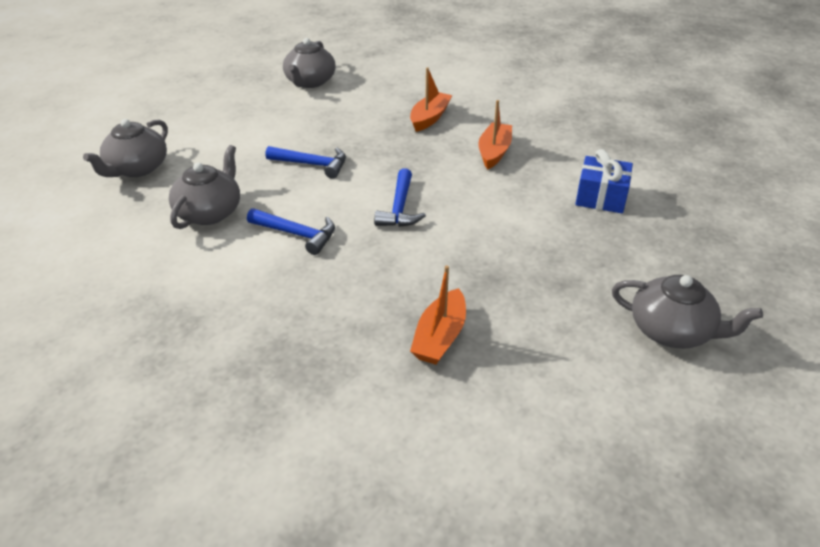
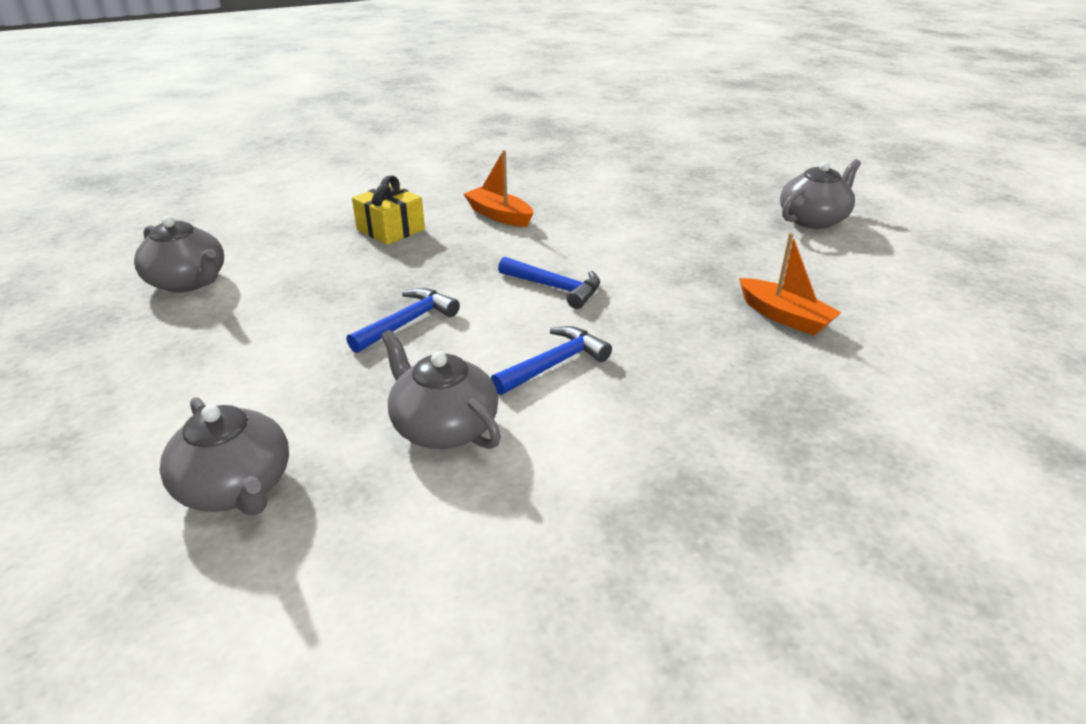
camera: 65 degrees left, 5 degrees down
(429, 118) = (391, 229): orange boat -> yellow gift
(601, 197) = (620, 193): blue gift -> none

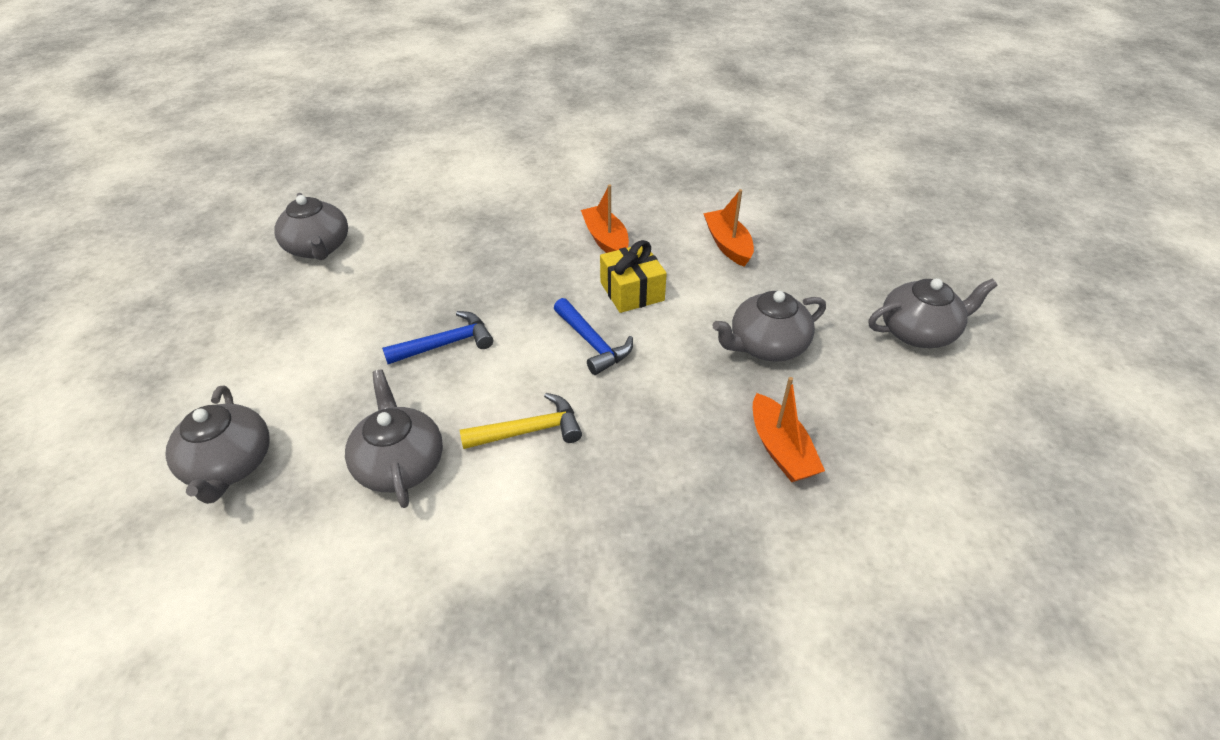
camera: 25 degrees right, 10 degrees up
(391, 229) = (503, 232): yellow gift -> yellow gift (632, 291)
(554, 364) = (530, 430): blue hammer -> yellow hammer
(612, 198) = (728, 245): none -> orange boat
(707, 254) = (767, 345): none -> grey teapot

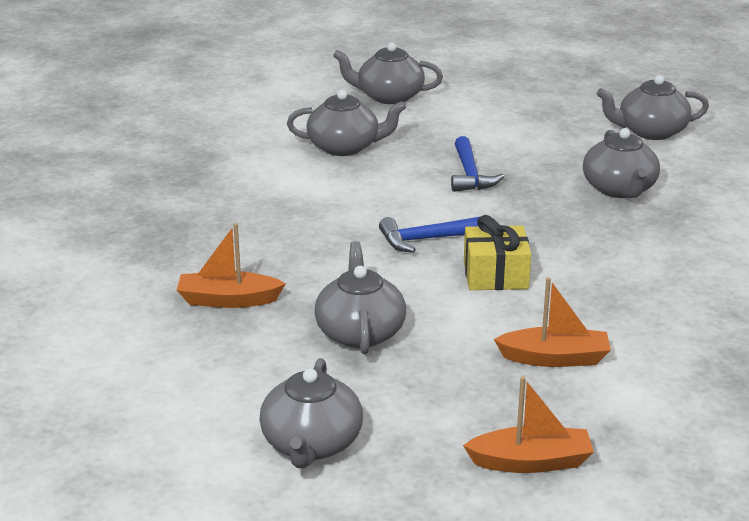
camera: 110 degrees right, 15 degrees down
(448, 250) = (619, 189): none -> grey teapot
(530, 430) = (340, 196): yellow hammer -> none
(606, 240) = (601, 278): orange boat -> orange boat (531, 462)

